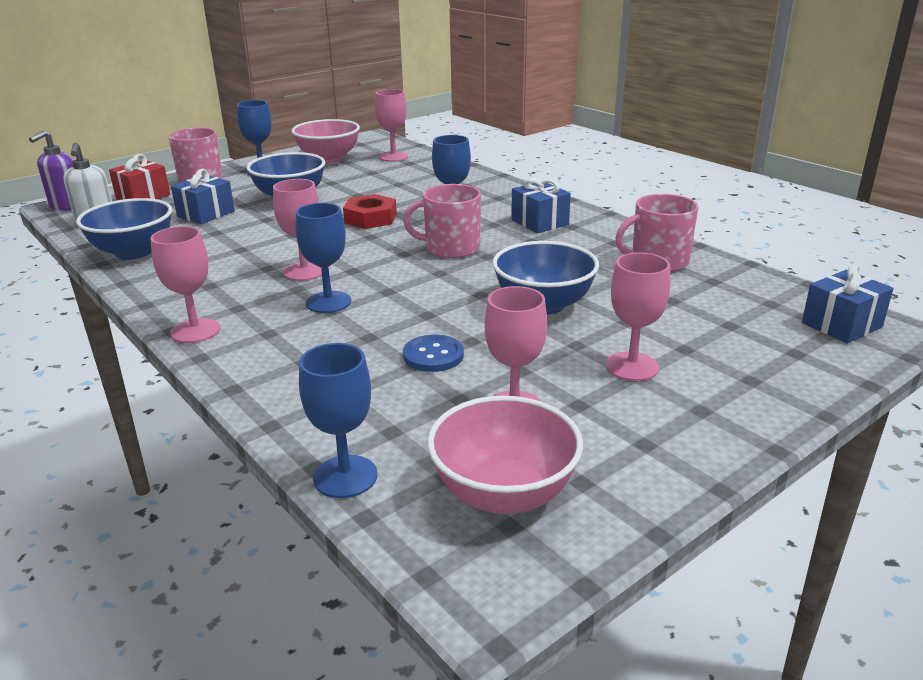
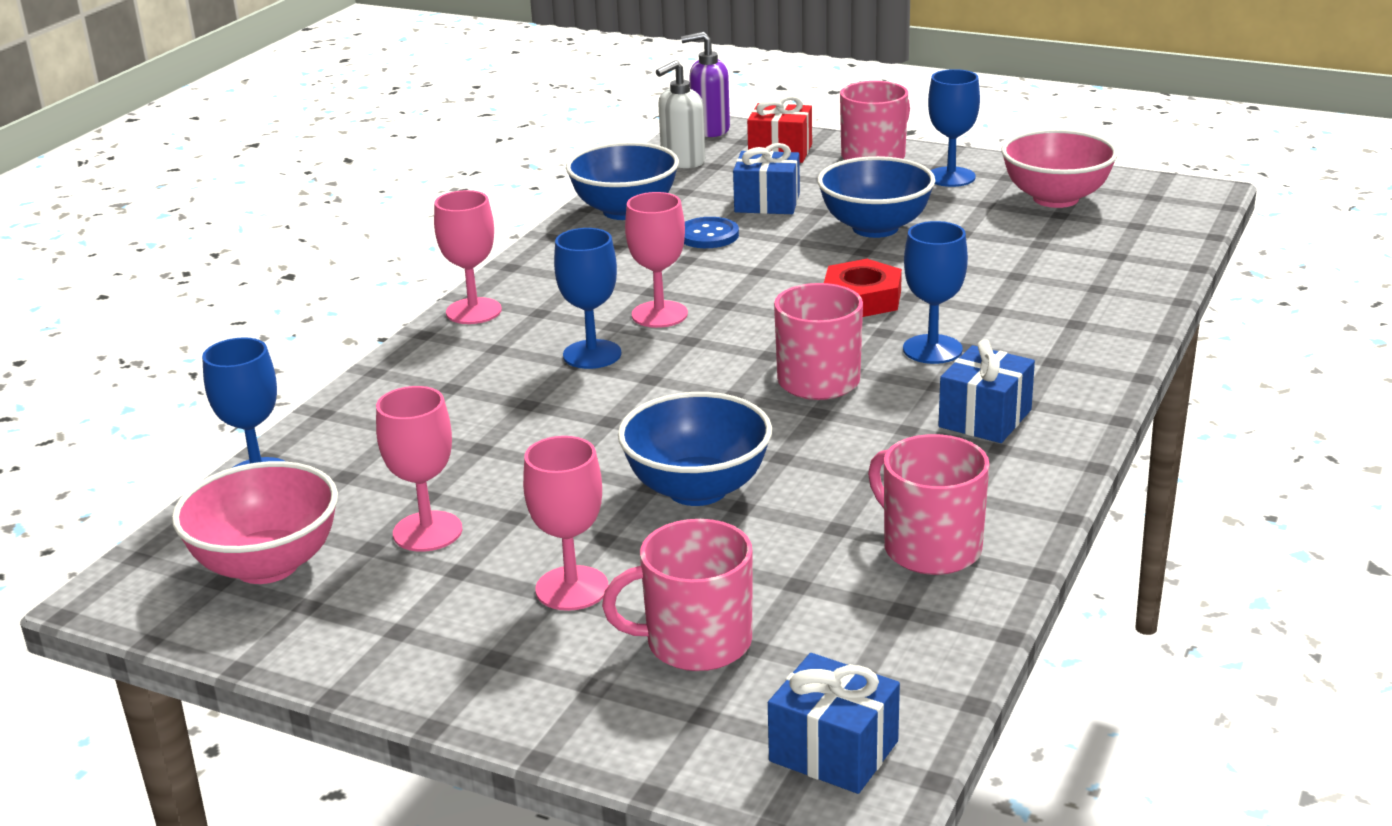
camera: 65 degrees right, 0 degrees up
(393, 157) = (1127, 237): pink goblet -> none
(433, 355) = (511, 453): blue button -> blue button (708, 235)
(718, 340) = (696, 642): none -> pink mug

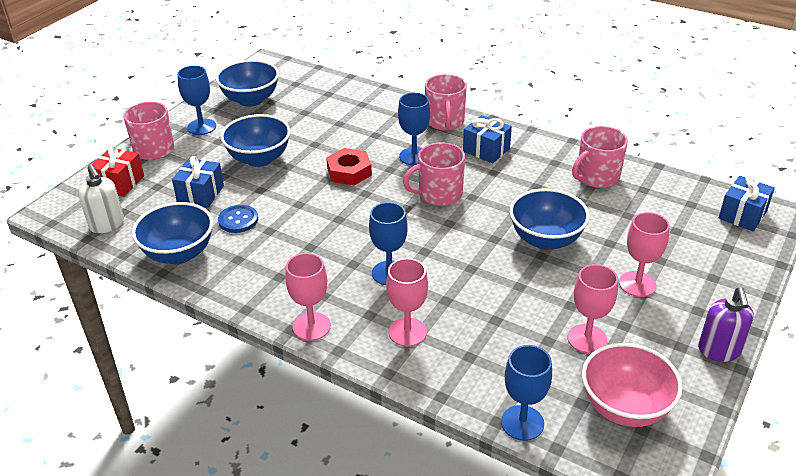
camera: 85 degrees left, 10 degrees up
(659, 314) = (344, 244): pink goblet -> pink goblet (407, 332)
(696, 642) = (676, 246): pink mug -> pink mug (445, 121)
(710, 130) = (56, 210): purple soap dispenser -> purple soap dispenser (719, 351)
(1055, 198) = (251, 100): pink bowl -> blue bowl

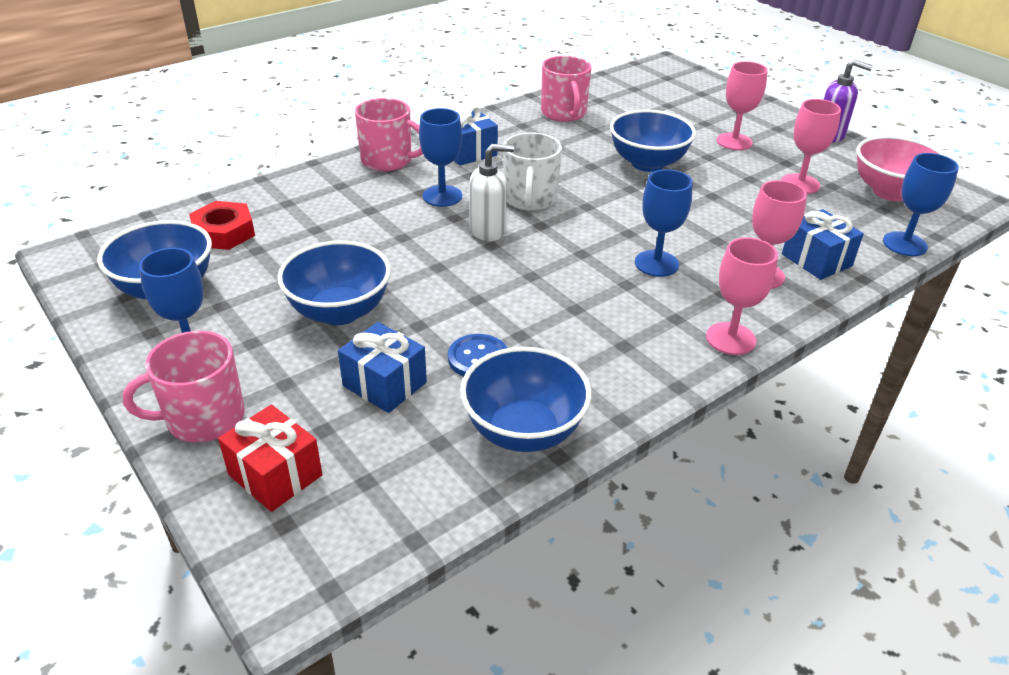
camera: 70 degrees left, 0 degrees up
(107, 225) = (391, 507): white soap dispenser -> white soap dispenser (488, 230)
(349, 172) = (436, 246): red nut -> red nut (224, 232)
(439, 194) = (530, 199): pink mug -> white mug
(742, 215) = (662, 75): blue gift -> blue gift (816, 260)

